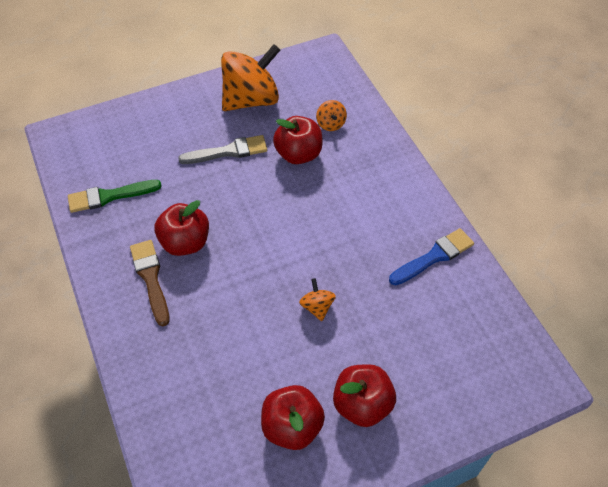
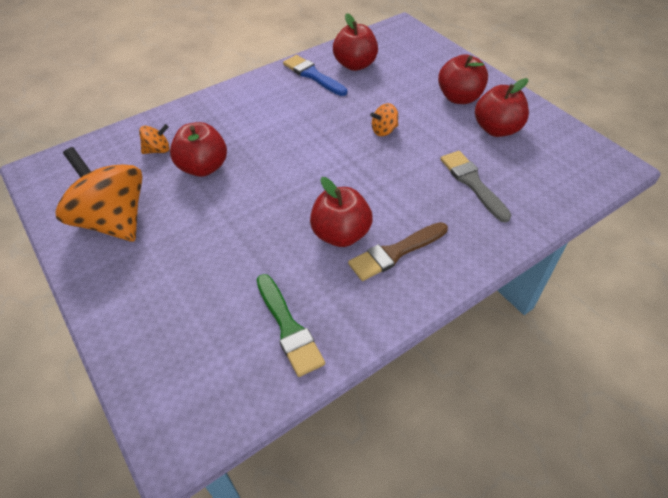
camera: 100 degrees left, 5 degrees down
(228, 151) = (202, 225): grey brush -> grey brush (472, 183)
(451, 304) = (355, 65): none -> red apple

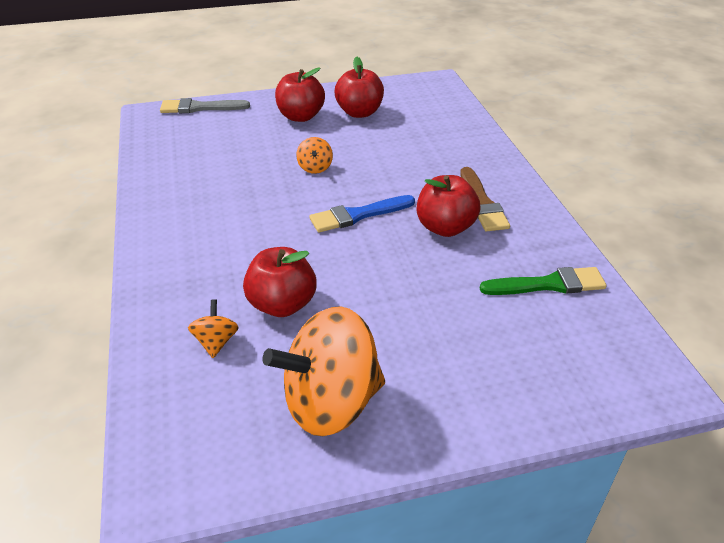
camera: 70 degrees left, 10 degrees down
(313, 75) = (178, 188): blue brush -> blue brush (358, 215)
(355, 65) = (188, 157): red apple -> none
(472, 183) = (419, 143): grey brush -> grey brush (200, 108)

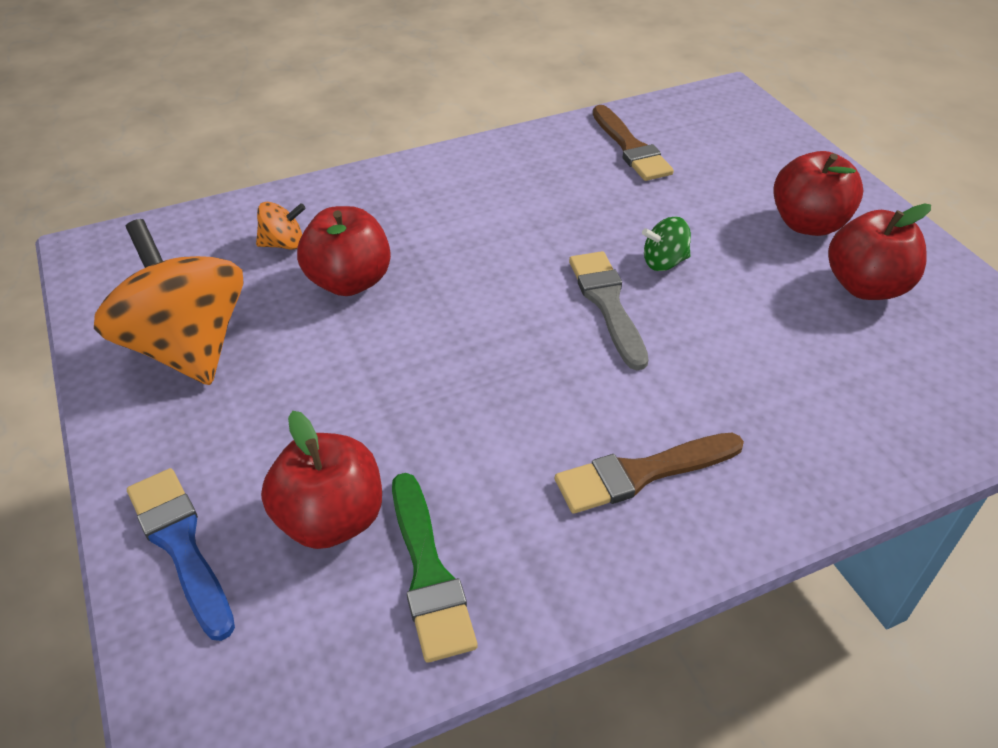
camera: 80 degrees right, 5 degrees up
(187, 159) = (630, 148): none -> brown brush
(200, 108) = (771, 129): grey brush -> grey brush (607, 304)
(315, 168) = (664, 262): orange spinning top -> green spinning top
(358, 215) = (555, 323): blue brush -> blue brush (181, 545)
(445, 227) = (553, 427): red apple -> red apple (331, 519)

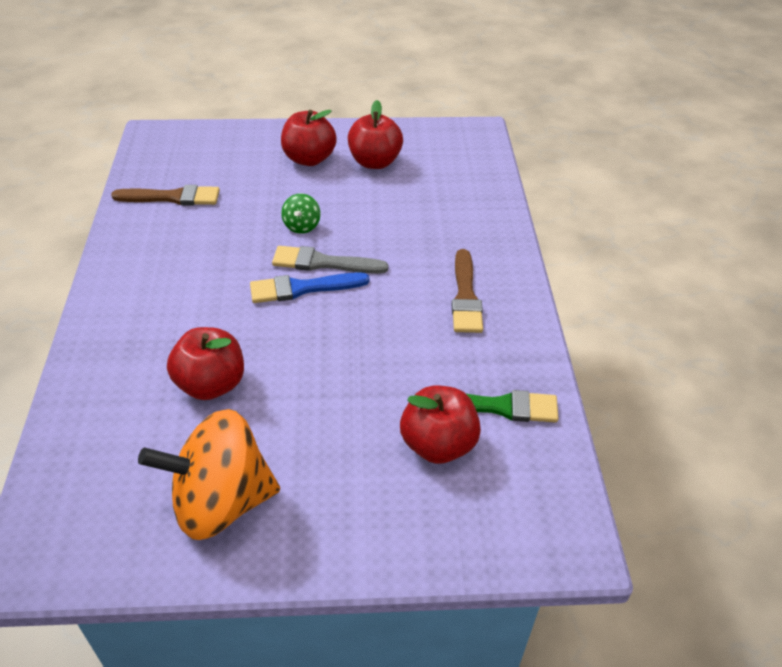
camera: 70 degrees left, 0 degrees up
(181, 545) = (425, 532): blue brush -> blue brush (303, 288)
(283, 244) = (132, 415): orange spinning top -> none

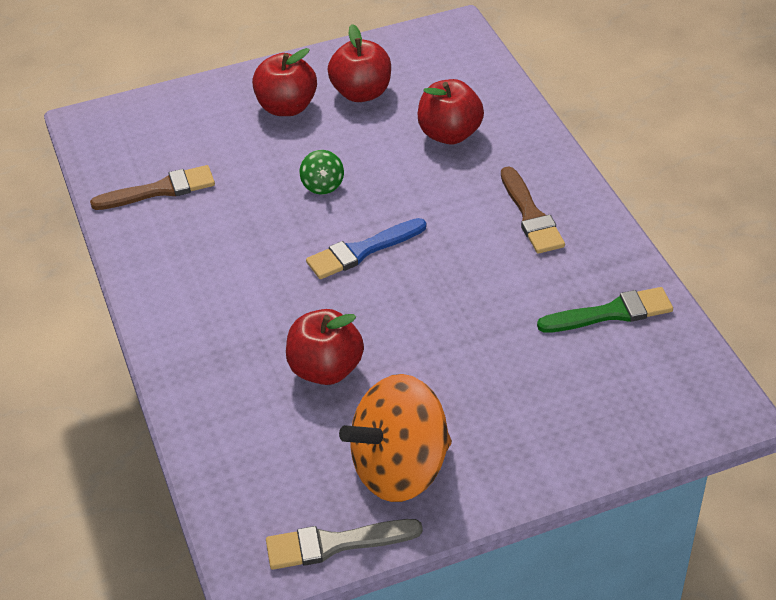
camera: 15 degrees left, 0 degrees up
(323, 263) = (368, 219): grey brush -> grey brush (335, 544)
(438, 444) = (573, 362): red apple -> red apple (449, 134)

